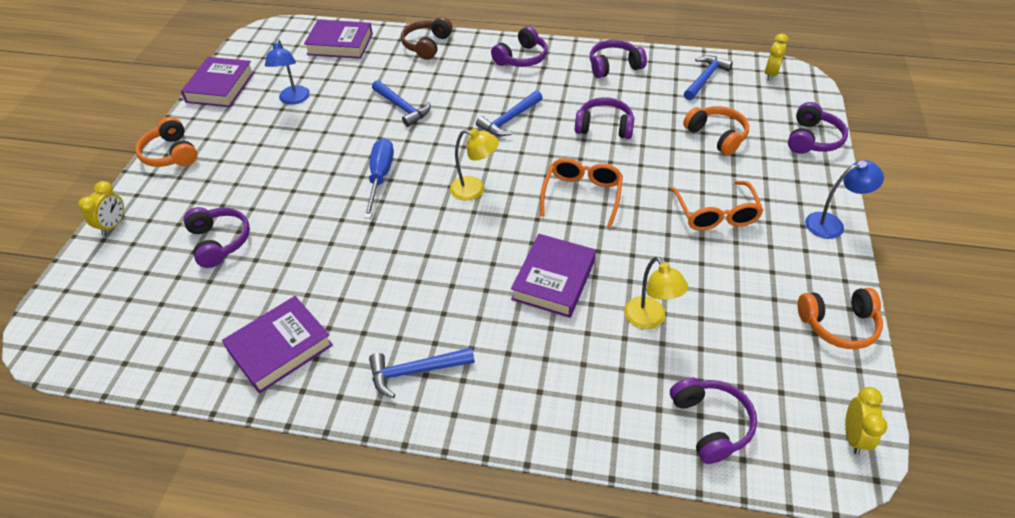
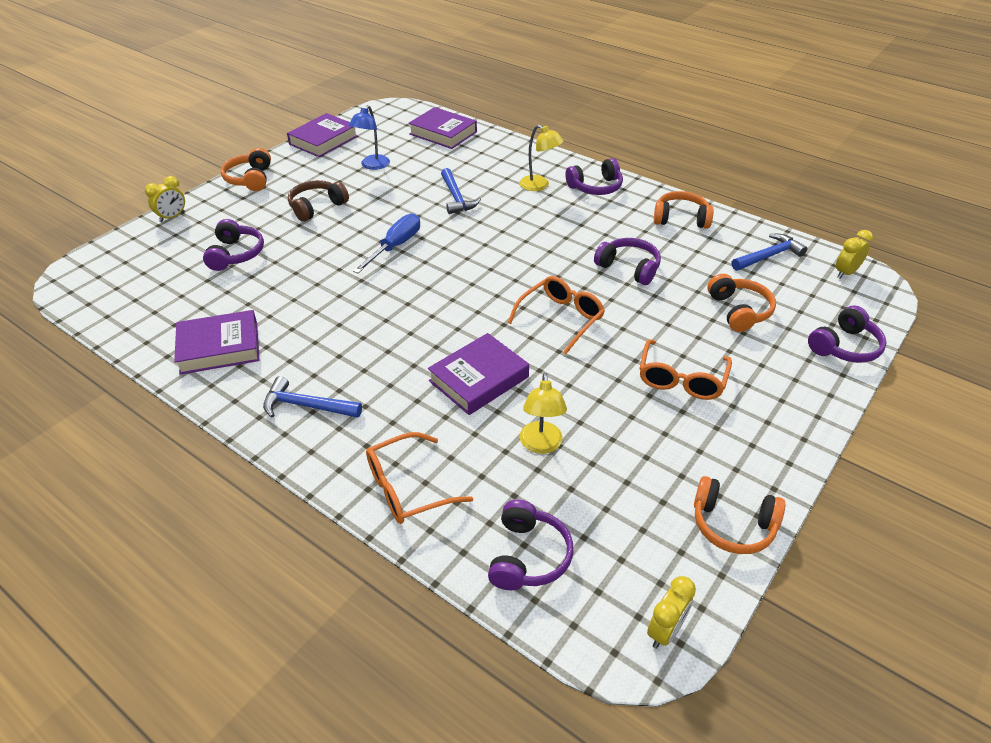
camera: 25 degrees right, 5 degrees down
(427, 45) = (517, 153): brown headphones -> brown headphones (317, 207)
(475, 189) = (467, 282): yellow lamp -> yellow lamp (539, 186)
(509, 120) = (543, 235): blue hammer -> none
(567, 410) = (407, 488): none -> orange glasses
(614, 66) = (681, 219): purple headphones -> orange headphones
(832, 224) = (802, 431): blue lamp -> none

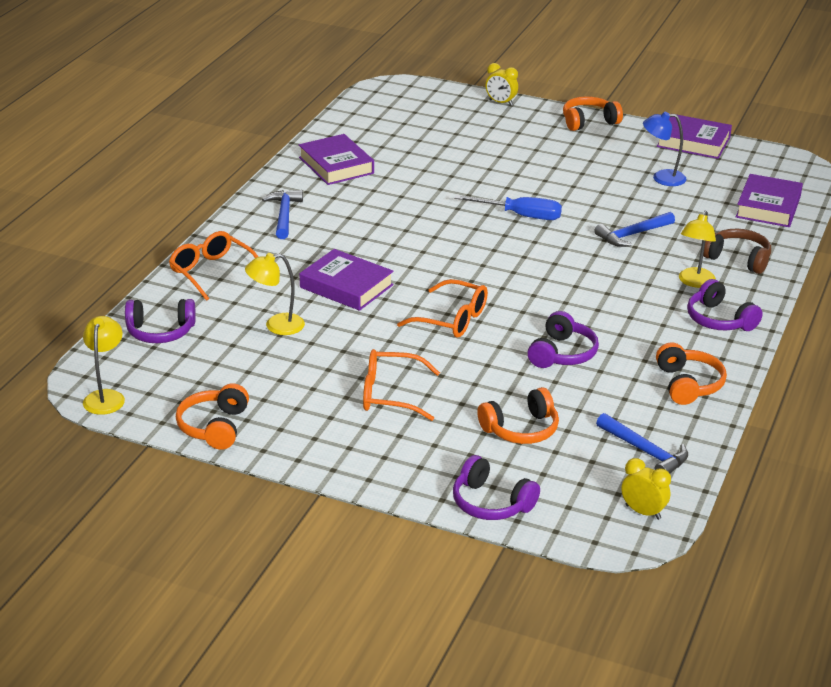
camera: 75 degrees right, 10 degrees down
(236, 254) = (462, 143): purple headphones -> none
(317, 207) = (562, 164): brown headphones -> brown headphones (738, 259)
(665, 631) = (106, 397): yellow clock -> yellow lamp

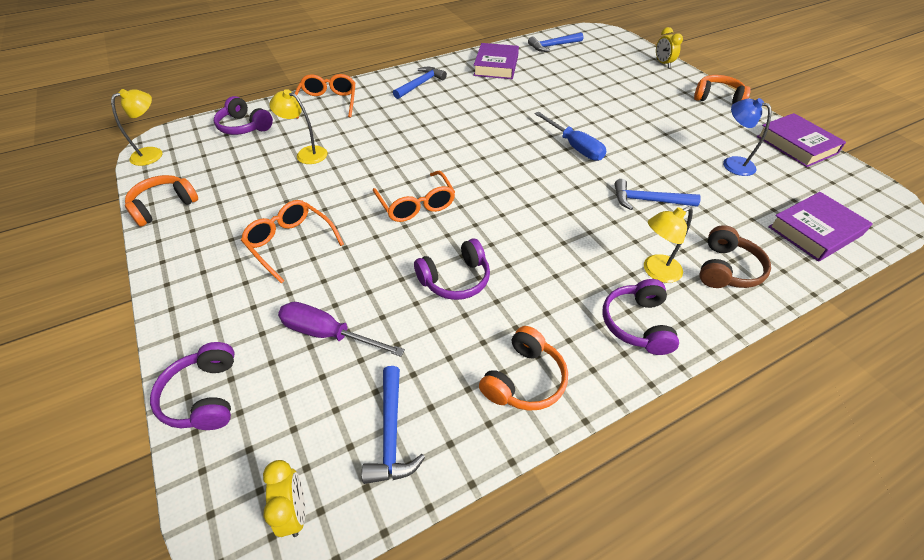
camera: 40 degrees right, 15 degrees up
(346, 286) = (386, 146): purple book -> none
(365, 121) = (553, 46): none -> blue hammer
(521, 429) = (328, 334): orange headphones -> purple screwdriver
(738, 259) = (726, 269): brown headphones -> brown headphones turned 45 degrees clockwise

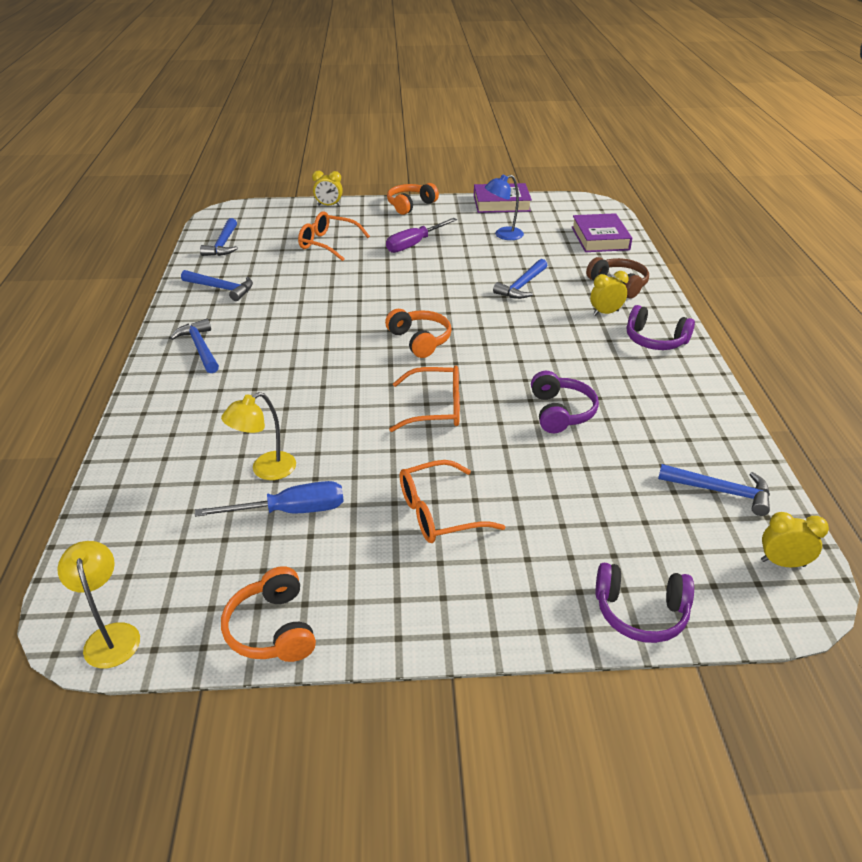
camera: 65 degrees left, 10 degrees down
(244, 126) = (136, 520): purple headphones -> none
(328, 102) = (158, 429): orange glasses -> orange glasses (327, 243)
(328, 334) = (593, 508): purple screwdriver -> purple screwdriver (414, 244)
(496, 66) = (221, 288): purple book -> blue hammer
(524, 379) = (689, 408): orange headphones -> orange headphones (420, 340)
(574, 147) = (418, 293): blue screwdriver -> blue screwdriver (290, 511)
(655, 271) = (605, 313): yellow lamp -> yellow clock

